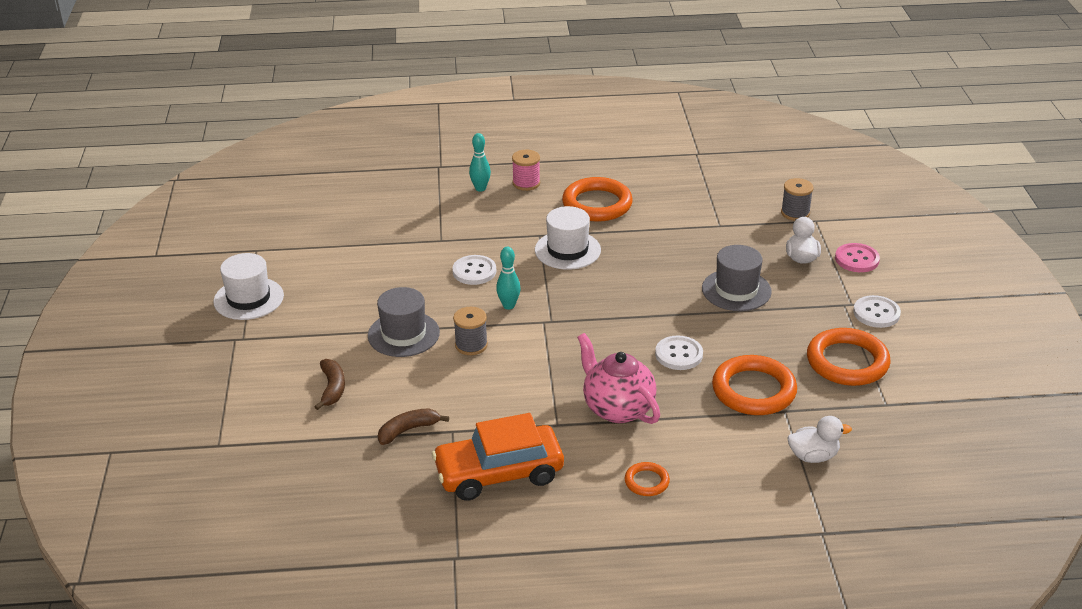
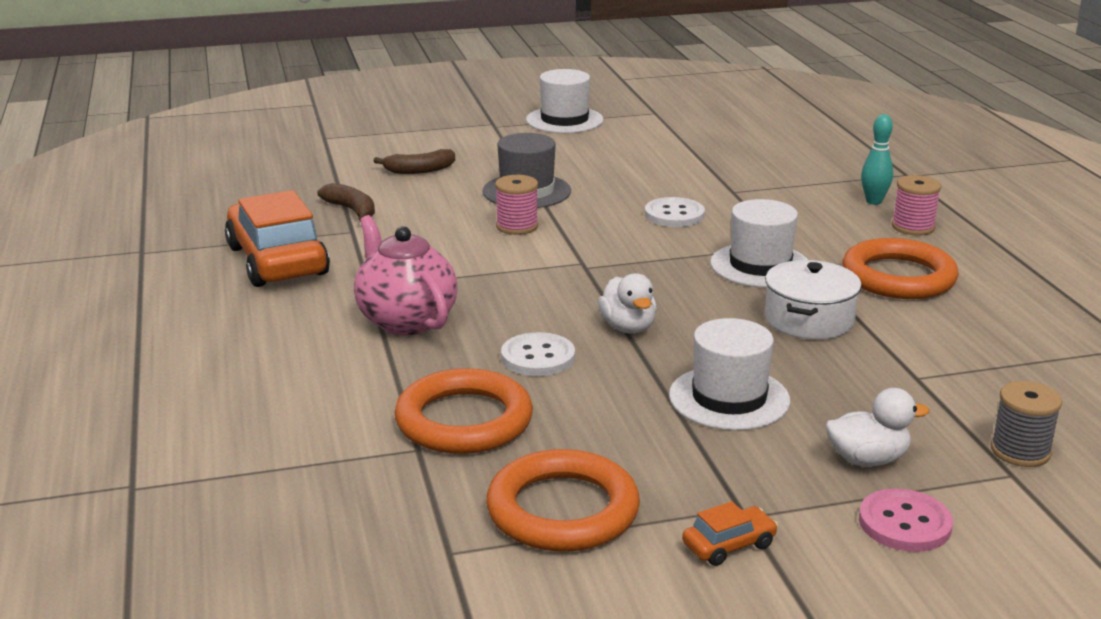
camera: 80 degrees right, 10 degrees down
(471, 345) = (517, 226): grey spool -> pink spool
(508, 305) = (608, 240): turquoise bowling pin -> none
(617, 408) = (406, 320): pink teapot -> pink teapot turned 75 degrees counterclockwise
(646, 246) = (809, 320): none -> white pot
(646, 482) = (256, 348): orange ring -> none
(736, 290) = (729, 398): grey hat -> white hat
(813, 456) = (307, 476): white duck -> white duck (628, 327)
(876, 313) = (729, 545): white button -> orange car

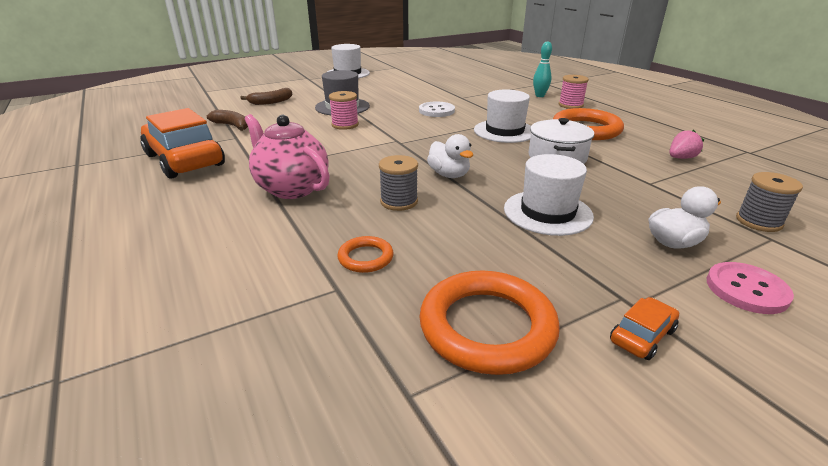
camera: 15 degrees left, 5 degrees up
(464, 420) = (365, 258): orange ring -> orange ring, size x0.50
(538, 357) = (399, 202): white button -> grey spool
(1008, 345) = (681, 158): none -> pink strawberry

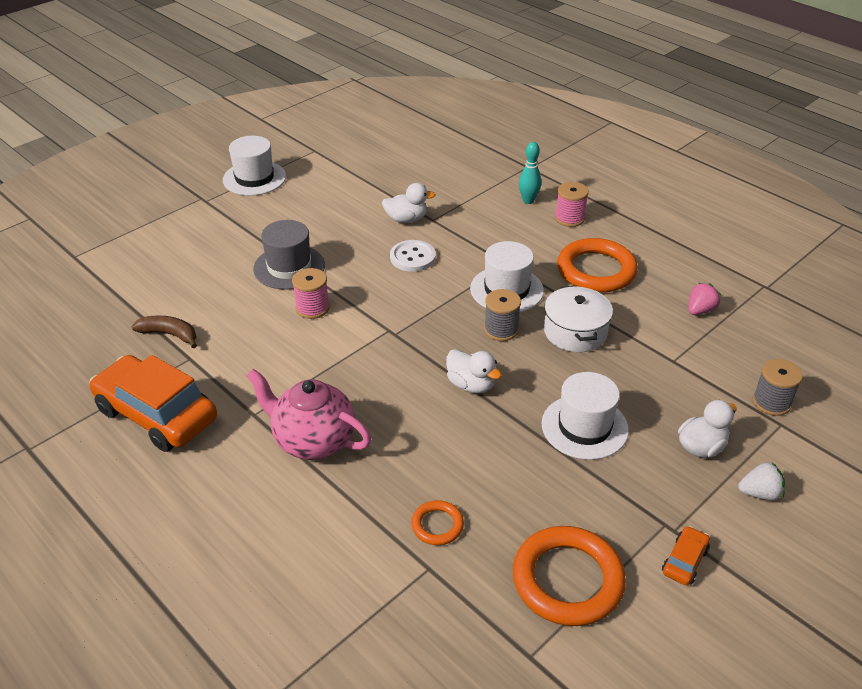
camera: 15 degrees left, 10 degrees up
(271, 102) = (187, 270): brown banana -> none
(399, 202) = (436, 439): grey spool -> grey spool (501, 330)
(442, 96) = (406, 219): none -> white duck
(746, 289) = (759, 493): pink button -> white strawberry

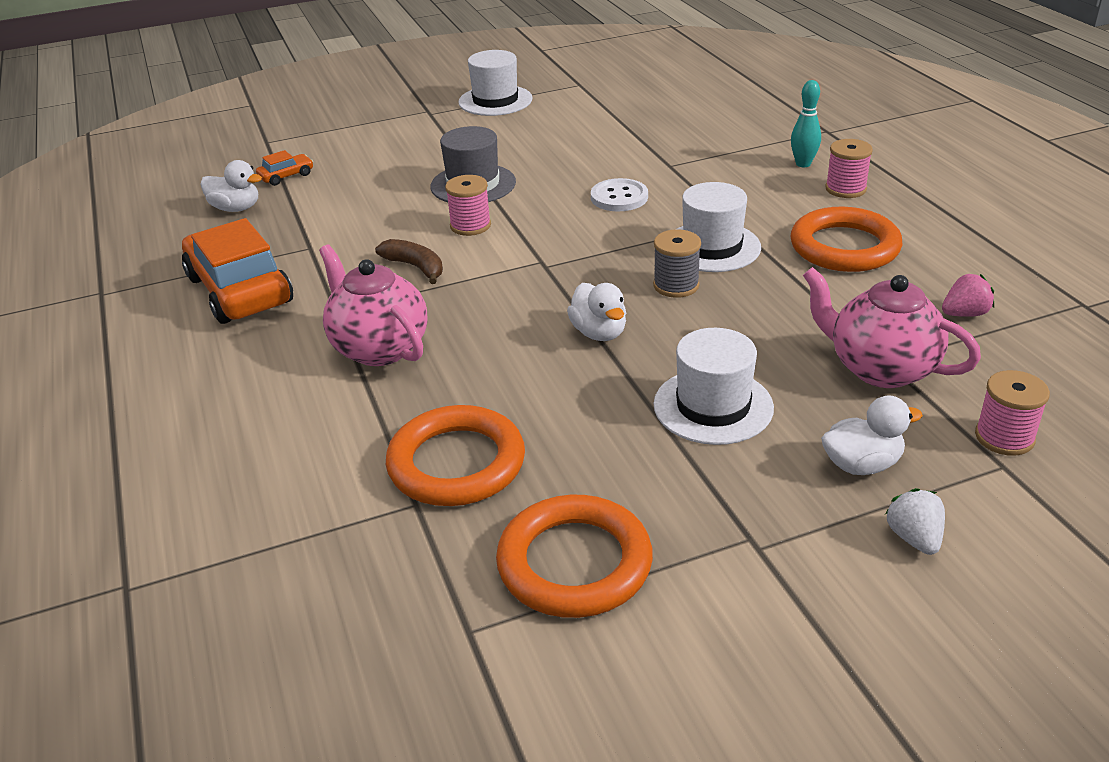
camera: 25 degrees right, 5 degrees down
(169, 334) = (305, 223): brown banana -> brown banana (415, 267)
(406, 219) = (638, 161): white duck -> white duck (236, 208)
(437, 525) = (456, 463): orange ring -> orange ring, size x2.02
(575, 332) = (771, 305): white pot -> none
(672, 368) = (880, 368): none -> pink teapot
(684, 561) = (748, 587): orange car -> orange car (286, 176)
(759, 493) = (914, 538): white strawberry -> white strawberry turned 120 degrees counterclockwise
(771, 402) = (1004, 437): grey spool -> pink spool

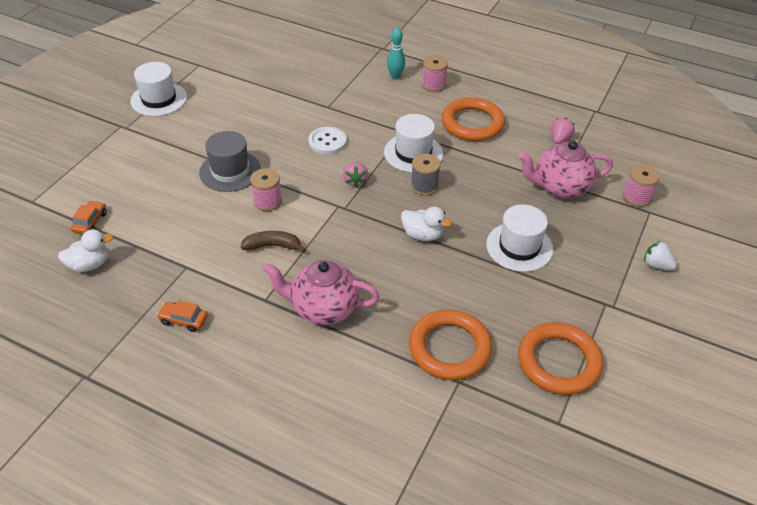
camera: 45 degrees left, 10 degrees up
(240, 290) = (183, 320): orange car -> orange car, size x0.42
(596, 246) = (355, 181): none -> pink strawberry
(861, 464) = (605, 242): white duck -> none

